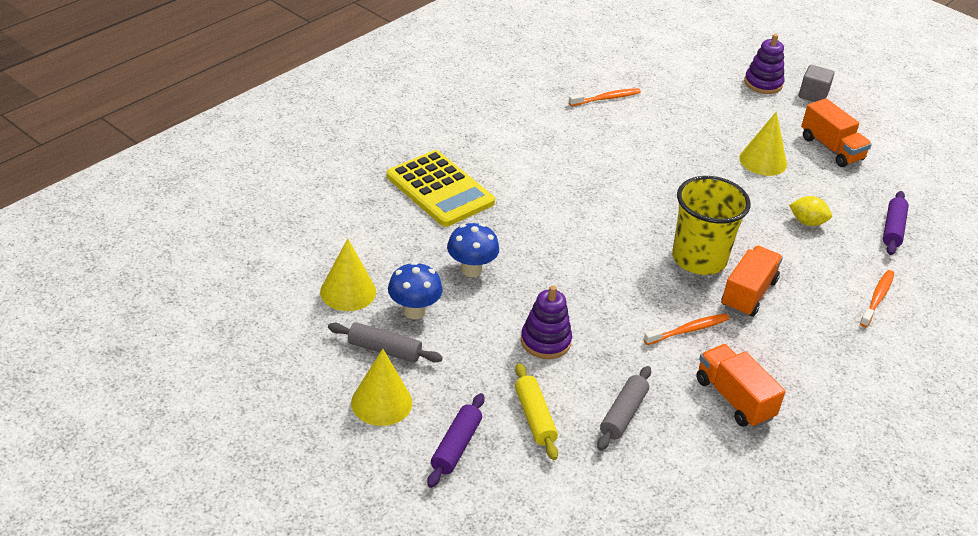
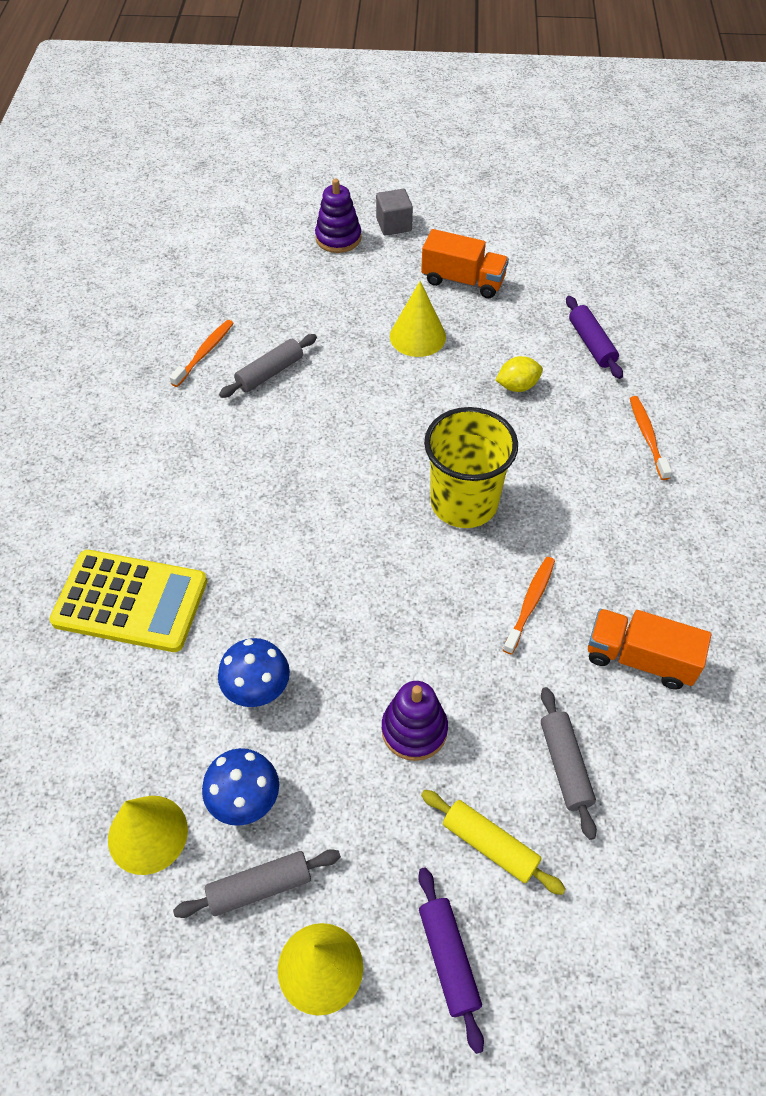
camera: 35 degrees left, 15 degrees up
(638, 129) = (270, 373): none -> grey rolling pin
(748, 294) = (542, 514): orange truck -> none

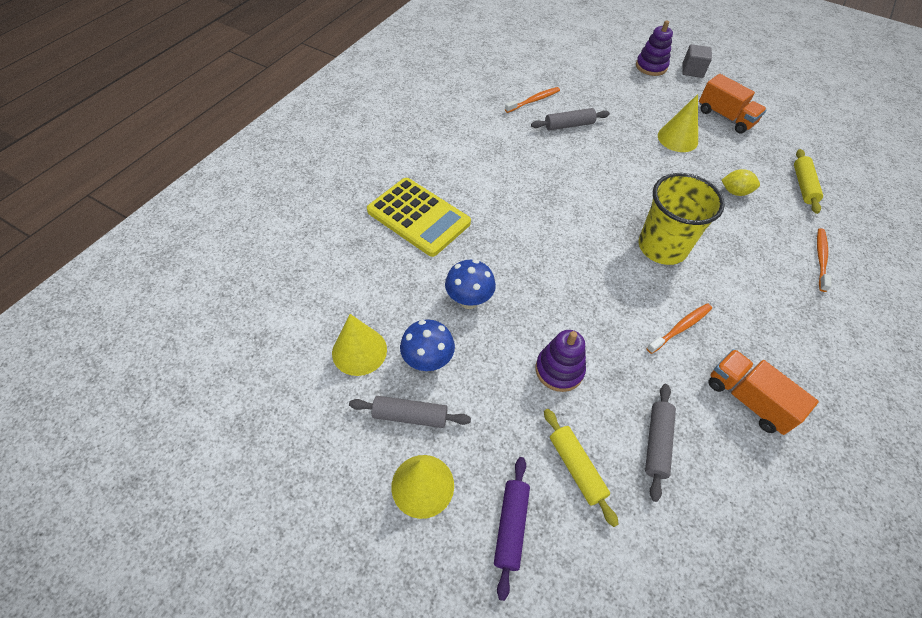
camera: 25 degrees right, 0 degrees up
(591, 344) = (803, 186): purple rolling pin -> yellow rolling pin

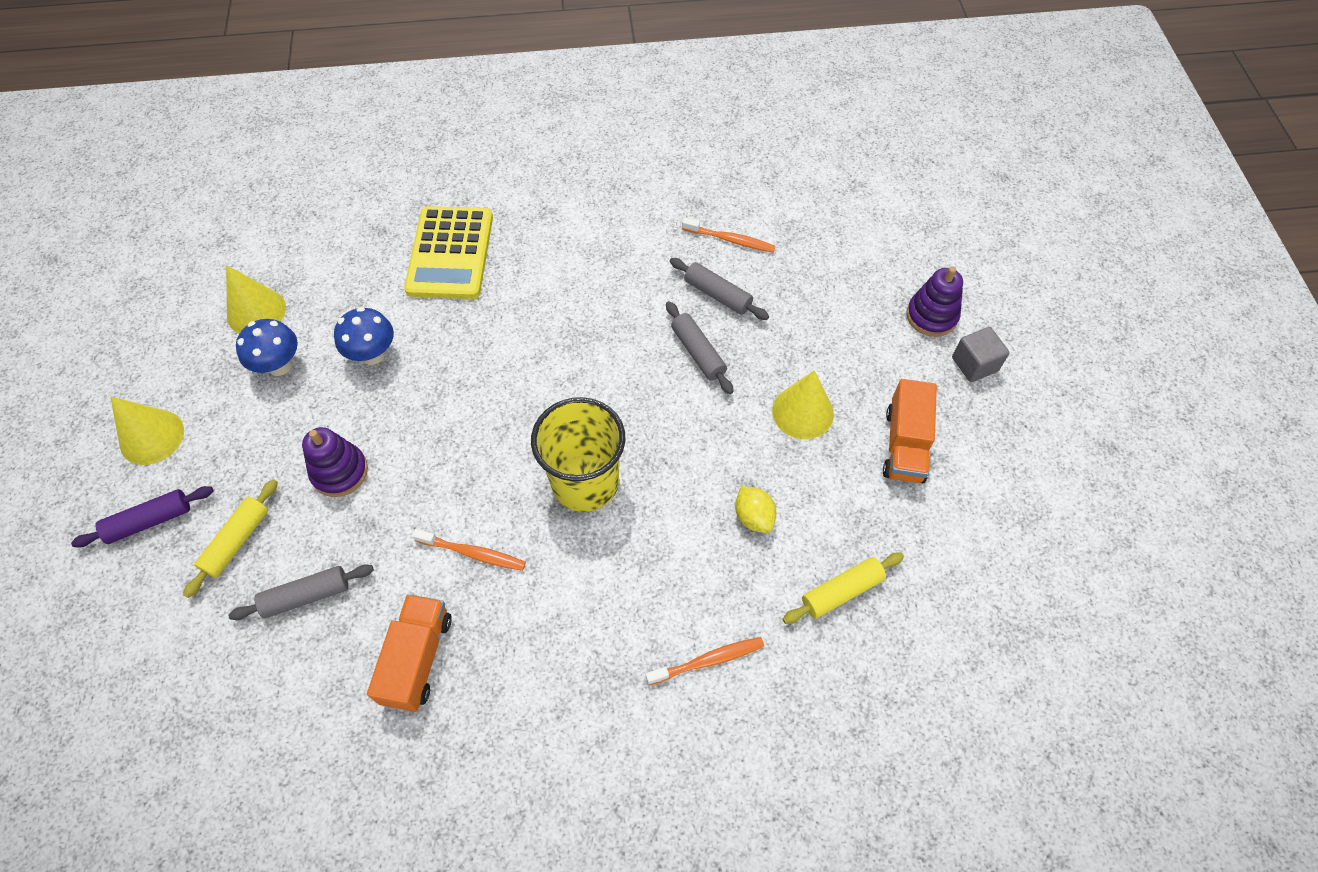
camera: 55 degrees right, 5 degrees up
(410, 416) = (213, 388): grey rolling pin -> grey rolling pin (698, 353)

